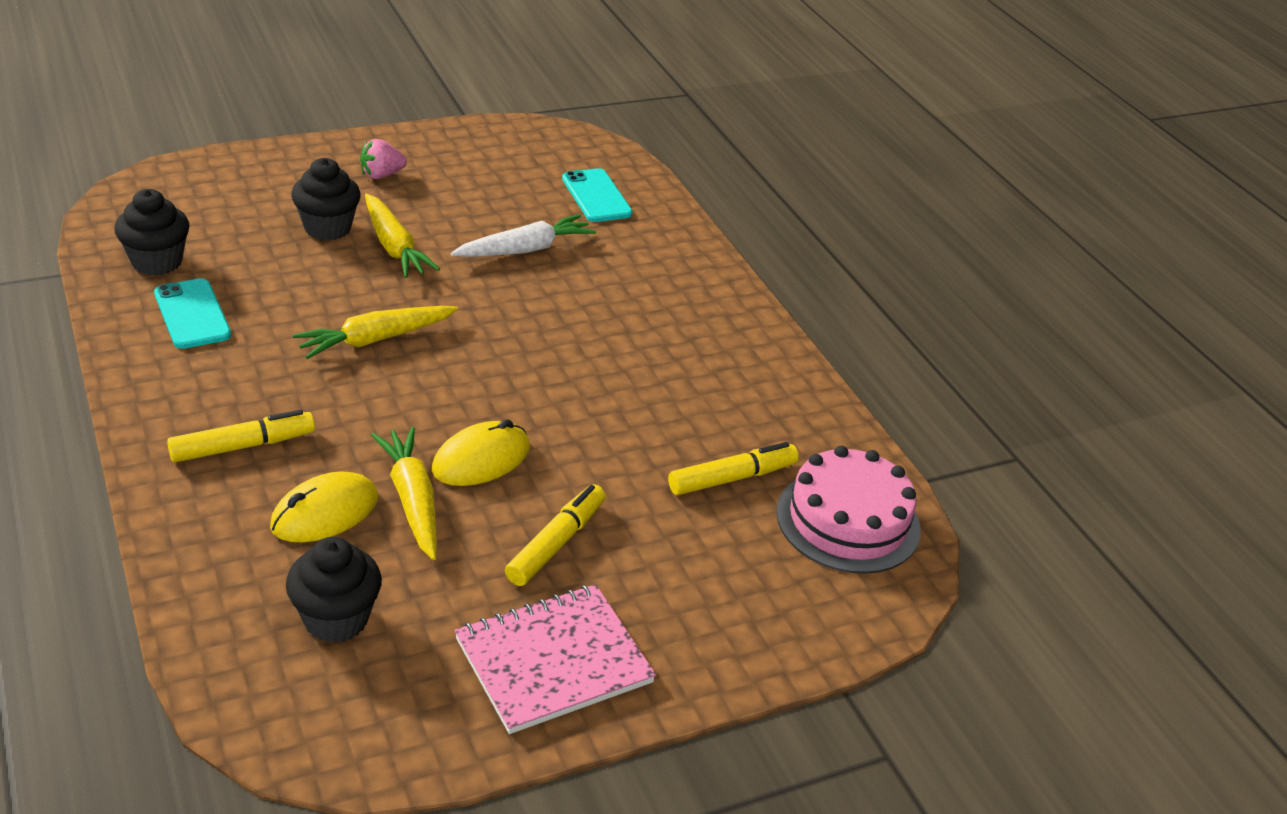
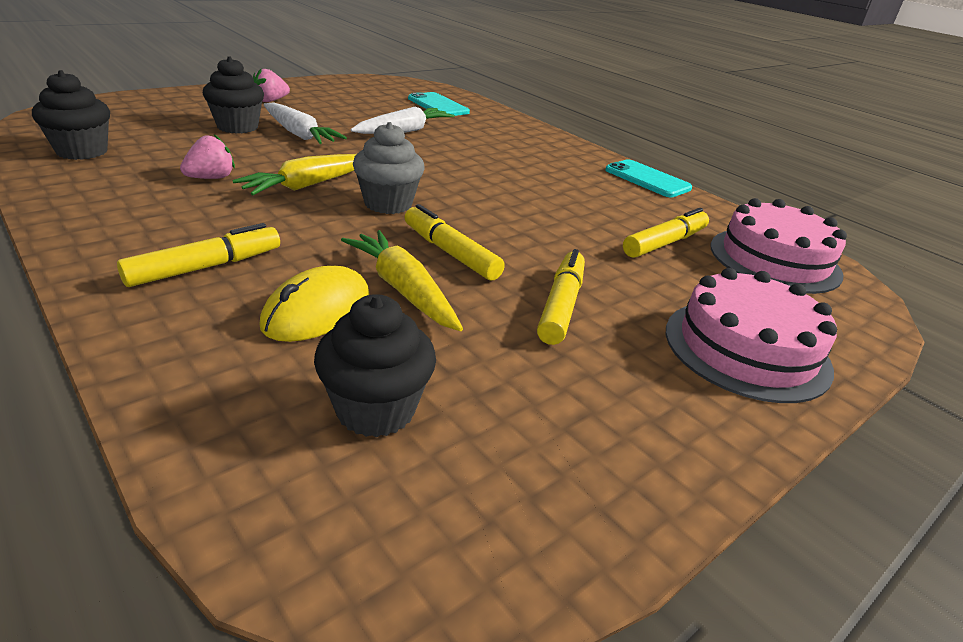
camera: 15 degrees left, 5 degrees down
(192, 314) = (125, 180): turquoise phone -> turquoise phone (647, 179)
(277, 318) = (211, 178): none -> pink strawberry
(394, 247) = (299, 134): yellow carrot -> white carrot
(448, 379) = (388, 204): none -> grey cupcake
(481, 459) = (450, 252): yellow mouse -> yellow marker
(553, 660) = (636, 408): pink notebook -> none
(710, 623) = (746, 348): none -> pink cake

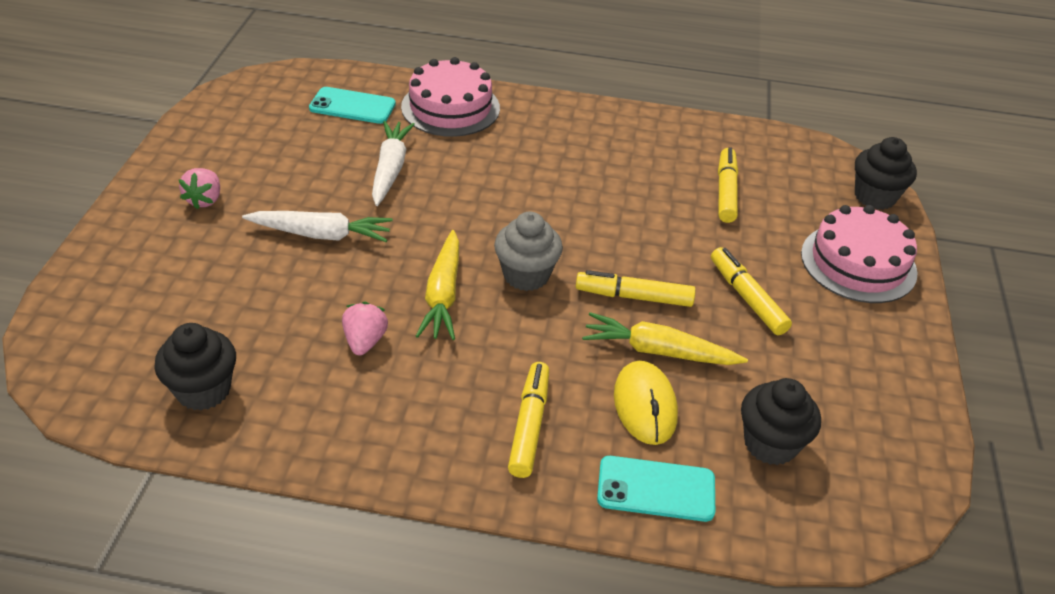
camera: 40 degrees left, 10 degrees up
(237, 127) = (255, 261): black cupcake -> black cupcake (874, 197)
(647, 179) = (633, 117): turquoise phone -> turquoise phone (656, 489)
(774, 260) = (793, 165): pink cake -> pink cake (450, 107)

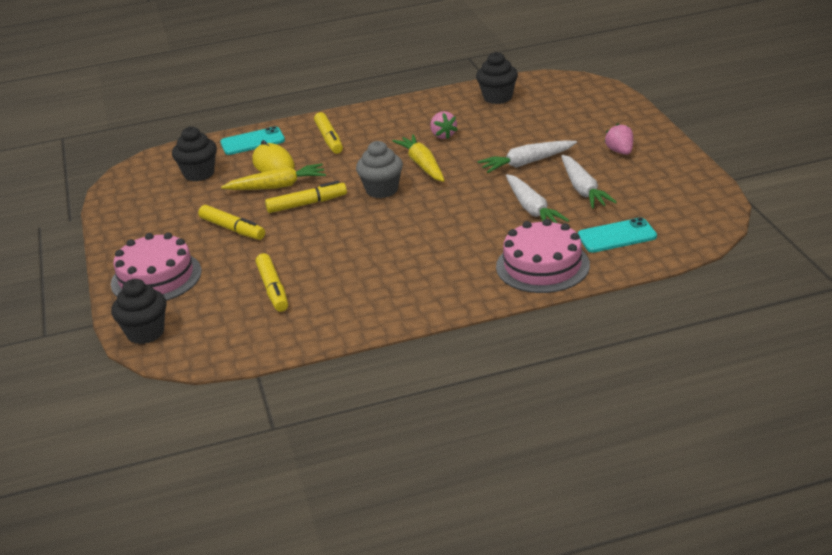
camera: 160 degrees right, 10 degrees down
(312, 168) = (583, 189): none -> white carrot

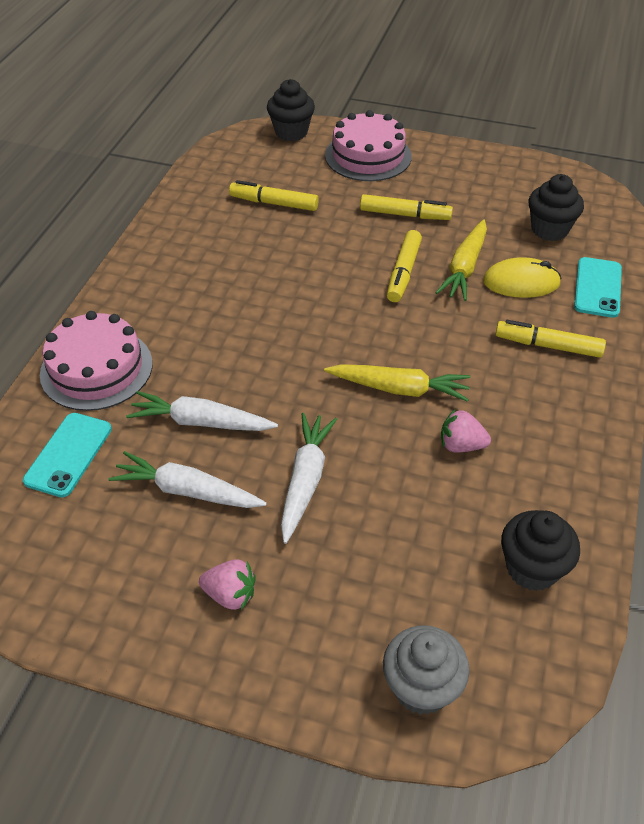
camera: 120 degrees right, 15 degrees up
(232, 229) = (405, 215): yellow marker -> yellow marker turned 150 degrees counterclockwise
(382, 190) = (375, 332): grey cupcake -> grey cupcake (421, 687)

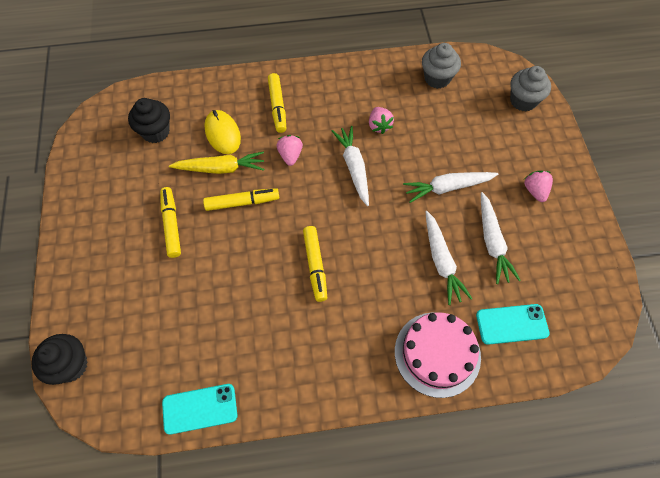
camera: 115 degrees left, 15 degrees up
(274, 203) = (192, 327): yellow marker -> yellow marker (315, 266)
(368, 156) = (93, 282): pink cake -> none
(399, 389) = (353, 167): yellow carrot -> white carrot
(453, 333) = (290, 155): none -> pink strawberry
(532, 568) = (437, 78): black cupcake -> grey cupcake
(597, 287) = (210, 94): turquoise phone -> turquoise phone (200, 409)

